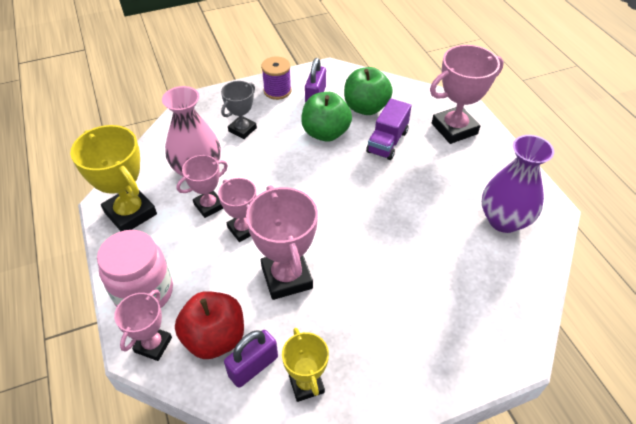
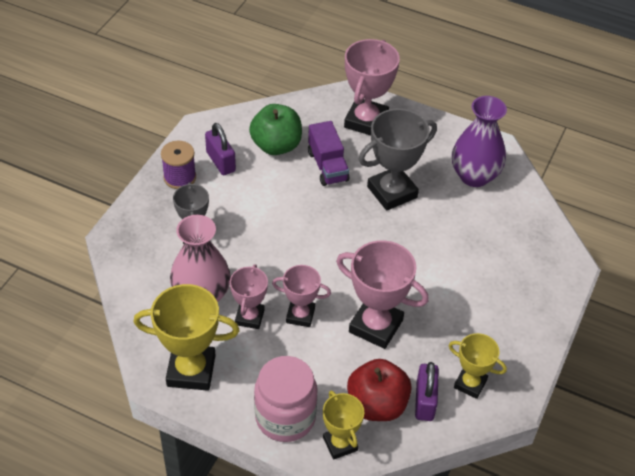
camera: 45 degrees left, 0 degrees up
(153, 345) = (340, 444): pink trophy -> yellow trophy
(325, 133) = (269, 190): green apple -> none
(417, 189) = (392, 192): none -> grey trophy

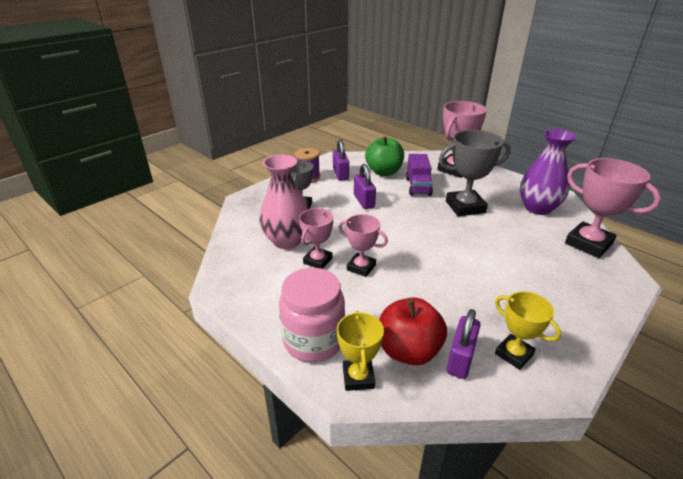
camera: 20 degrees right, 15 degrees down
(191, 370) = (250, 286): yellow trophy -> none
(269, 208) = (364, 201): none -> purple padlock
(375, 326) = (426, 287): pink trophy -> pink trophy (588, 244)

